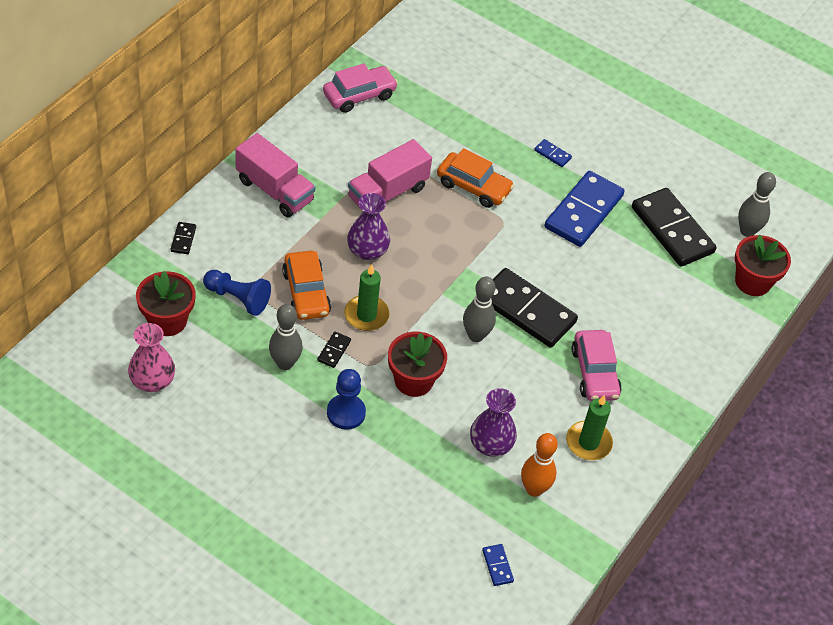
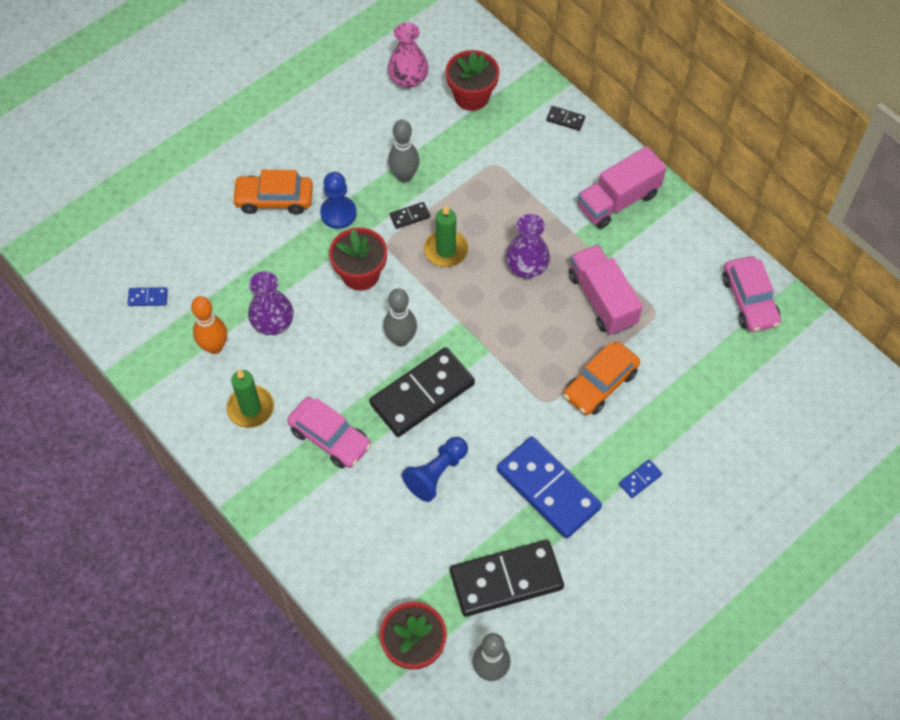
camera: 110 degrees right, 10 degrees up
(238, 298) = (486, 151): blue pawn -> blue pawn (436, 473)
(306, 293) = (483, 206): orange car -> orange car (274, 199)
(334, 351) = (410, 216): black domino -> black domino turned 60 degrees counterclockwise
(595, 373) = (330, 438): pink car -> pink car turned 150 degrees counterclockwise

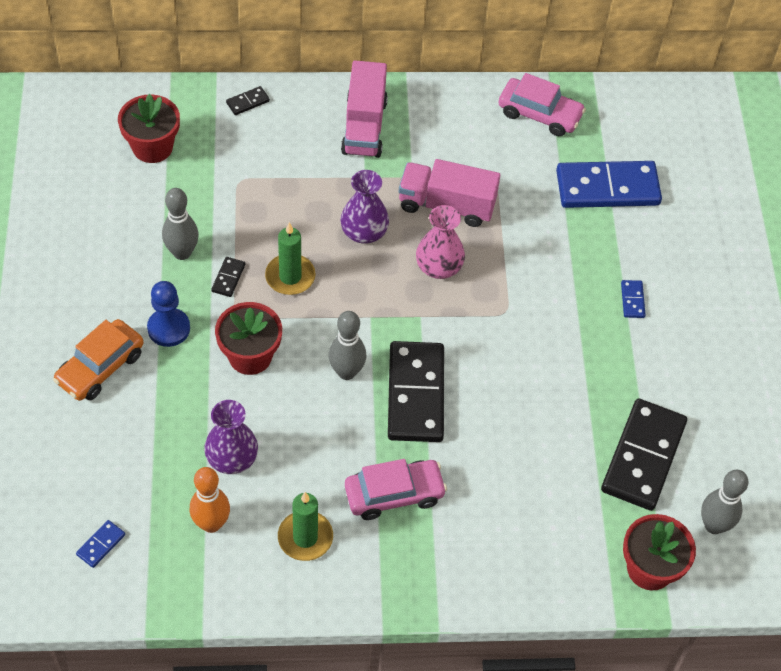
camera: 55 degrees left, 5 degrees down
(408, 79) = (82, 177): pink vase -> pink vase (439, 267)
(436, 473) = (501, 438): blue pawn -> none
(548, 489) = (586, 368): blue domino -> blue domino (607, 188)
(600, 384) = (523, 263): orange car -> none

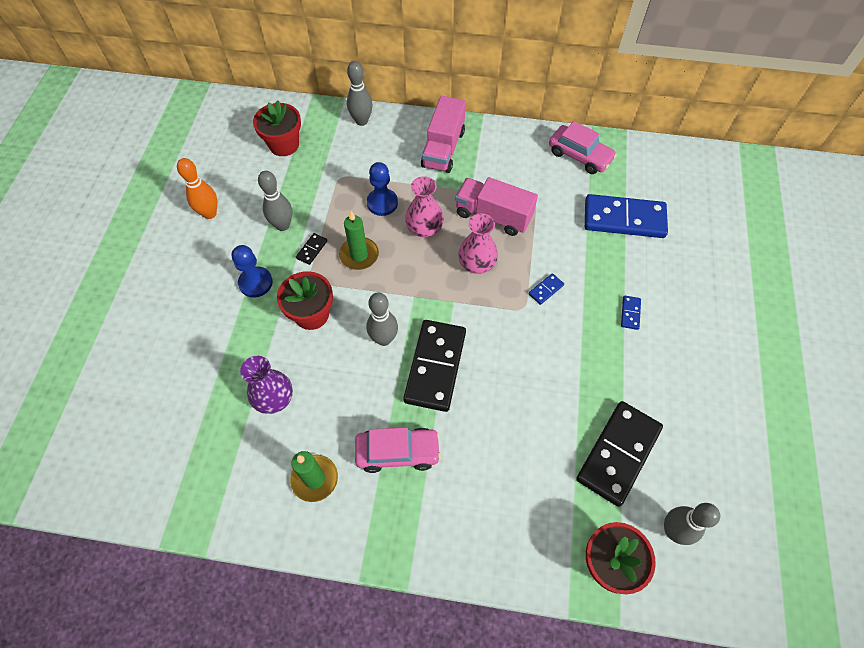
camera: 15 degrees right, 5 degrees up
(100, 367) = (195, 306): orange car -> none
(101, 544) = (149, 456): blue domino -> blue domino (545, 290)
(211, 524) = (242, 453): orange bowling pin -> orange bowling pin (209, 213)
(248, 102) = (361, 121): black domino -> grey bowling pin
(303, 207) = (382, 203): none -> blue pawn
(364, 232) = (424, 228): purple vase -> pink vase

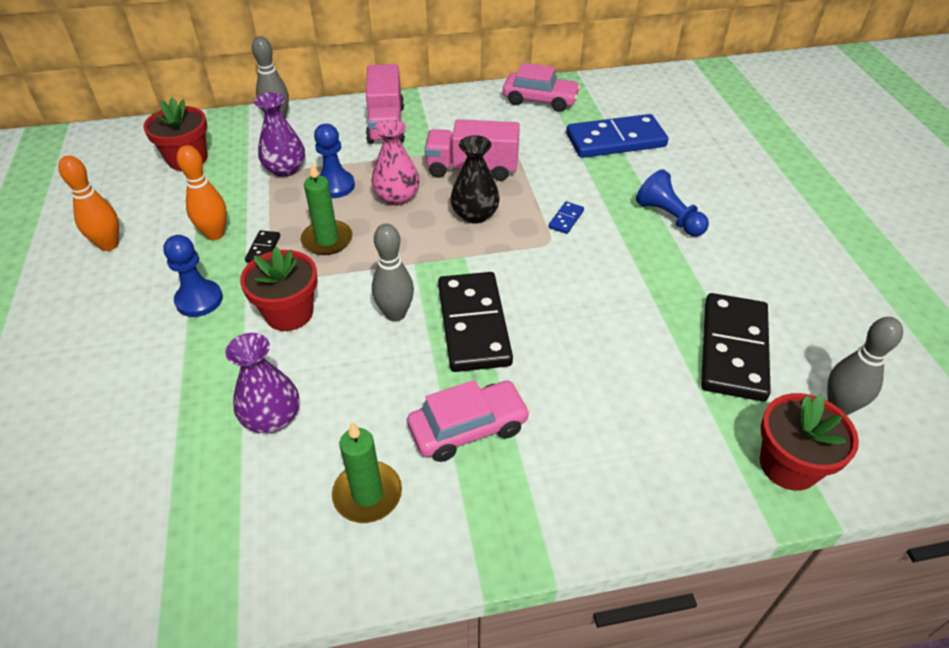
camera: 20 degrees left, 15 degrees down
(283, 225) = (215, 234): grey bowling pin -> orange bowling pin
(351, 175) = (285, 169): none -> purple vase
(477, 263) = (475, 215): pink vase -> black vase
(630, 313) = (669, 217): blue domino -> blue pawn

